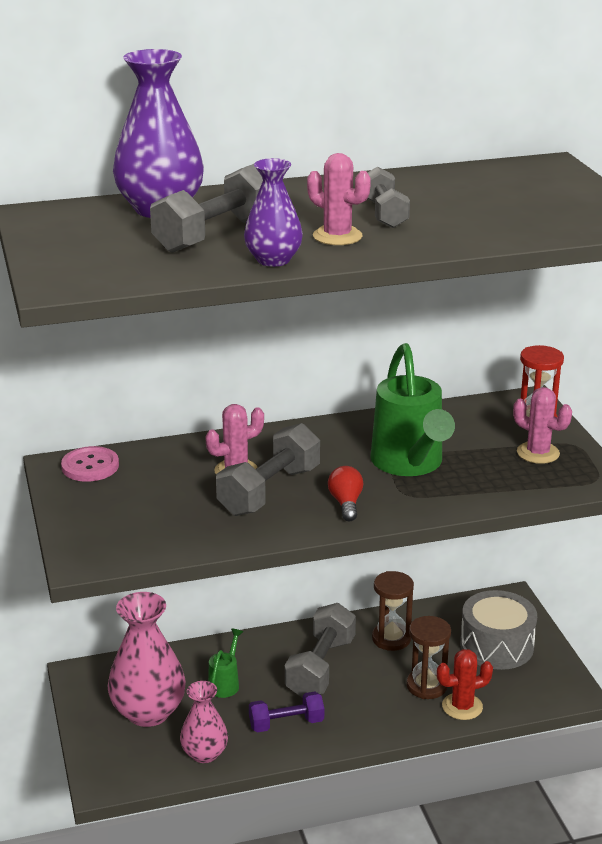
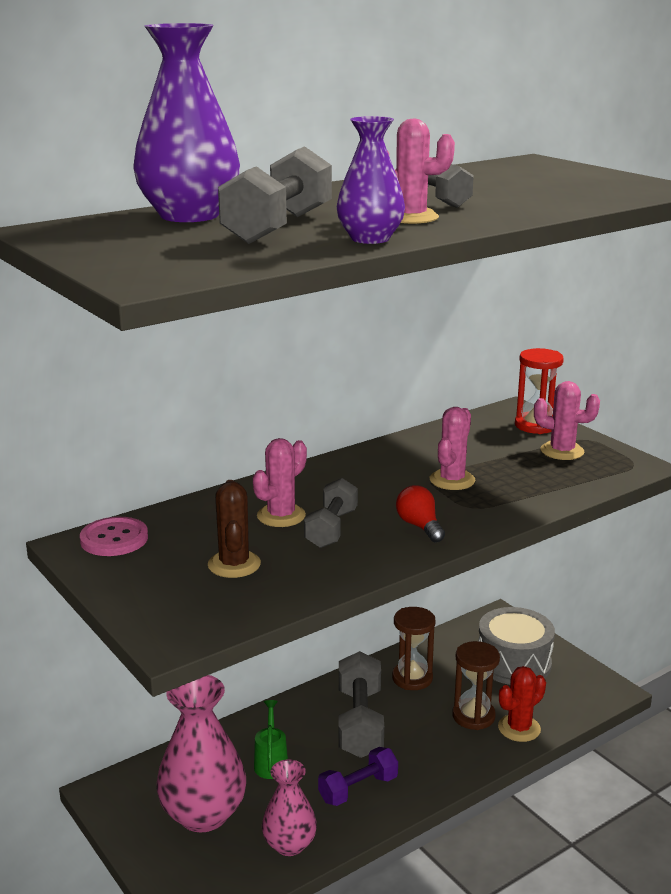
camera: 20 degrees left, 5 degrees down
(169, 508) = (234, 564): none -> brown cactus
(269, 491) = (331, 529): grey dumbbell -> grey dumbbell, size x0.64
(409, 464) = (452, 480): green watering can -> pink cactus

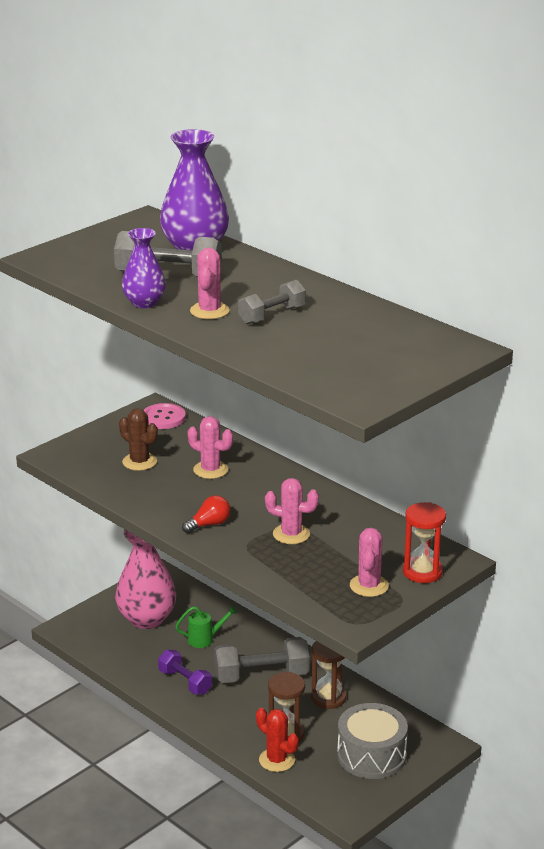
camera: 80 degrees right, 5 degrees up
(234, 564) = (139, 462): brown cactus -> brown cactus turned 60 degrees clockwise
(289, 844) = (125, 658): pink vase -> none
(331, 529) = (196, 490): grey dumbbell -> none

